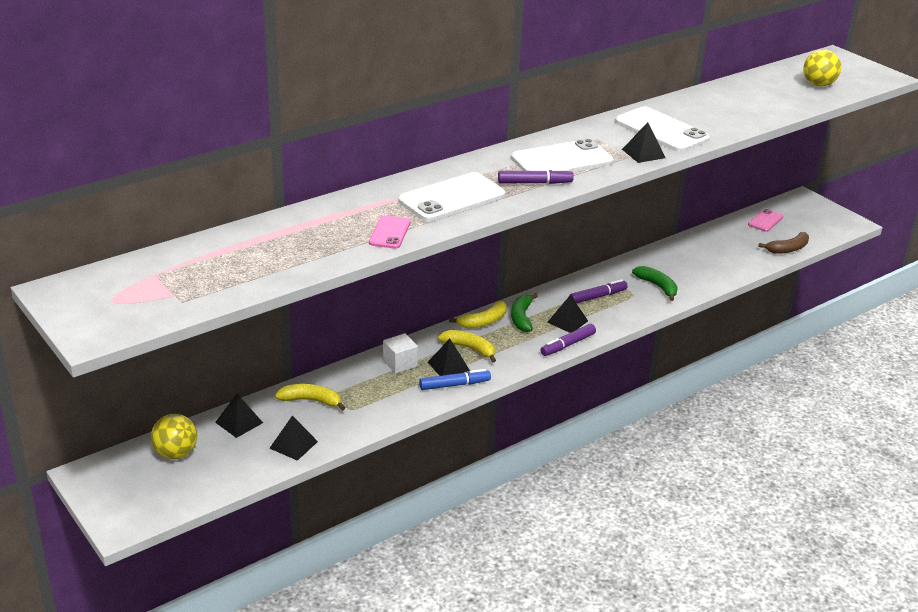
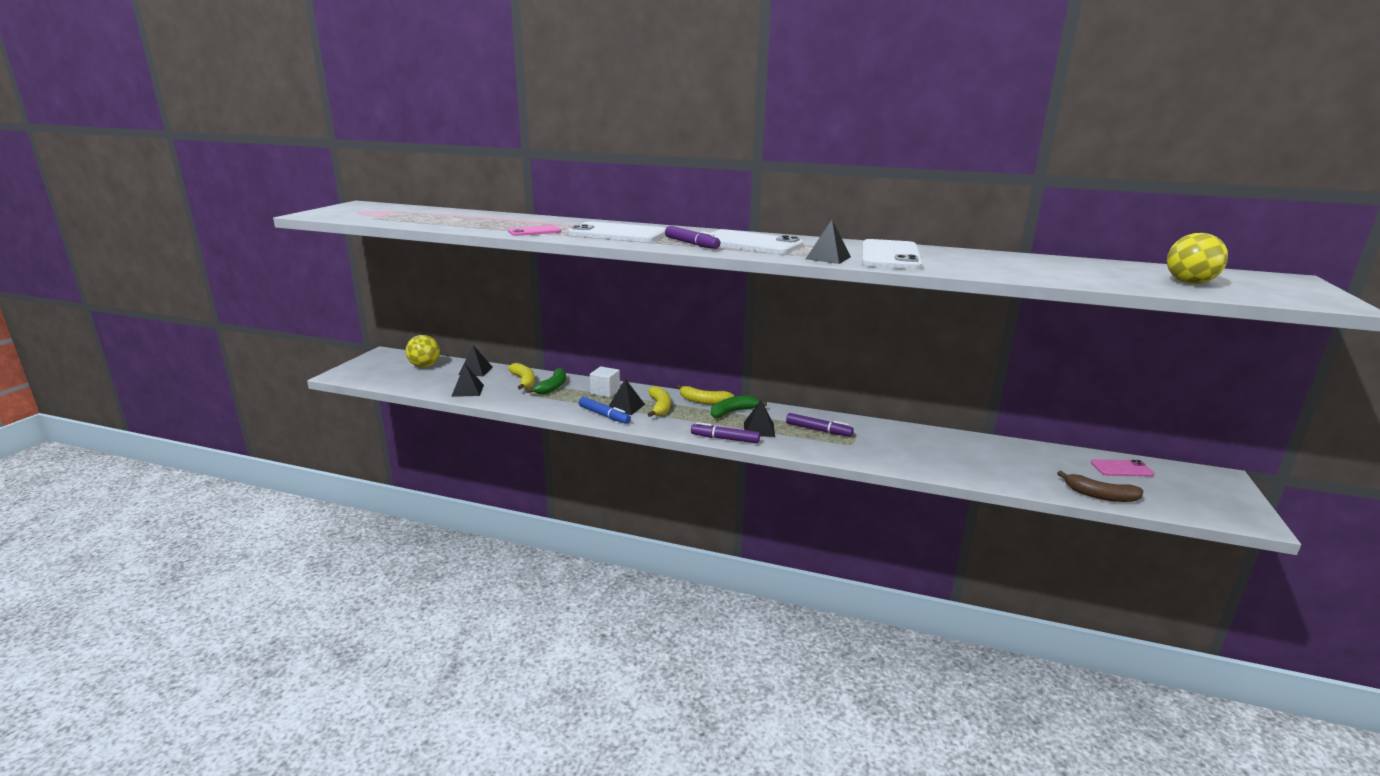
camera: 55 degrees right, 10 degrees down
(657, 286) = (886, 450): green banana -> green banana (552, 387)

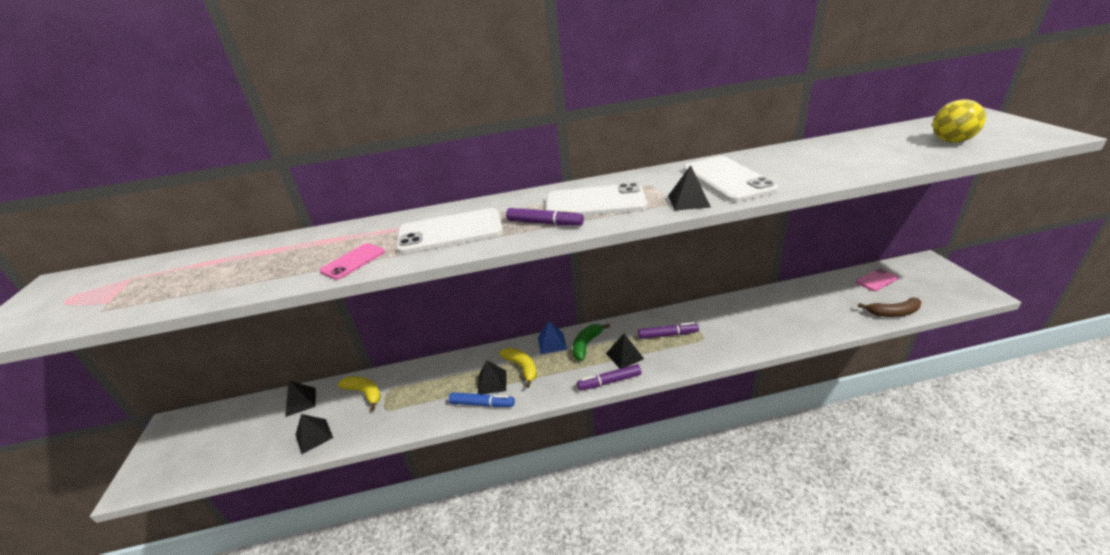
camera: 25 degrees left, 10 degrees up
(425, 366) = (235, 421): yellow ball -> none
(552, 387) = (401, 388): green banana -> none
(605, 392) = (457, 371): white cube -> none
(703, 401) = (552, 343): yellow banana -> blue pyramid

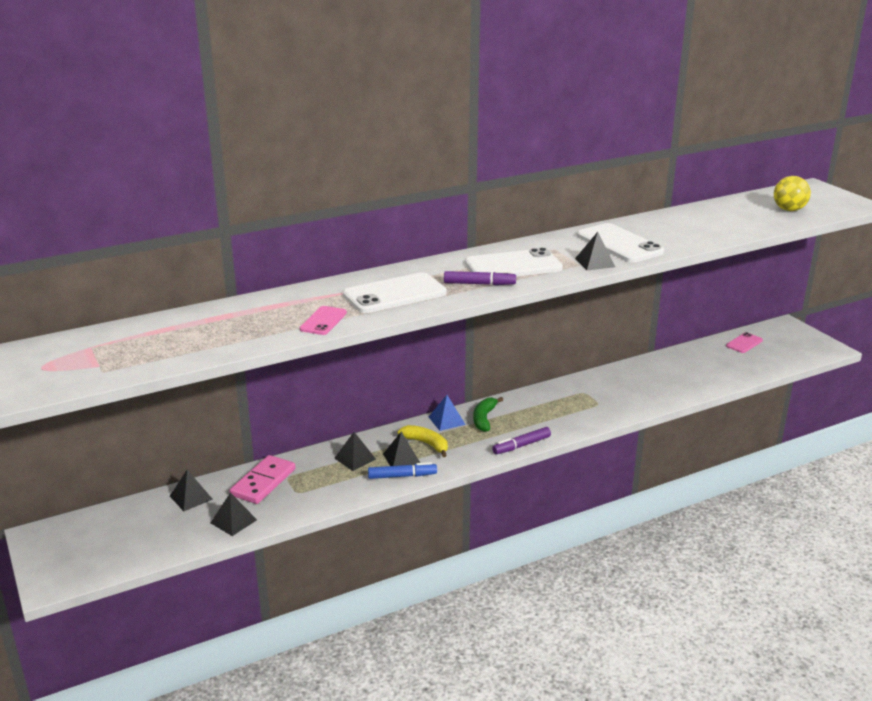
camera: 20 degrees left, 5 degrees down
(365, 393) = (263, 482): yellow banana -> pink domino
(624, 356) = (527, 424): black pyramid -> black pyramid (355, 458)
(667, 335) = (562, 403): purple marker -> none
(893, 313) = (761, 369): brown banana -> none

